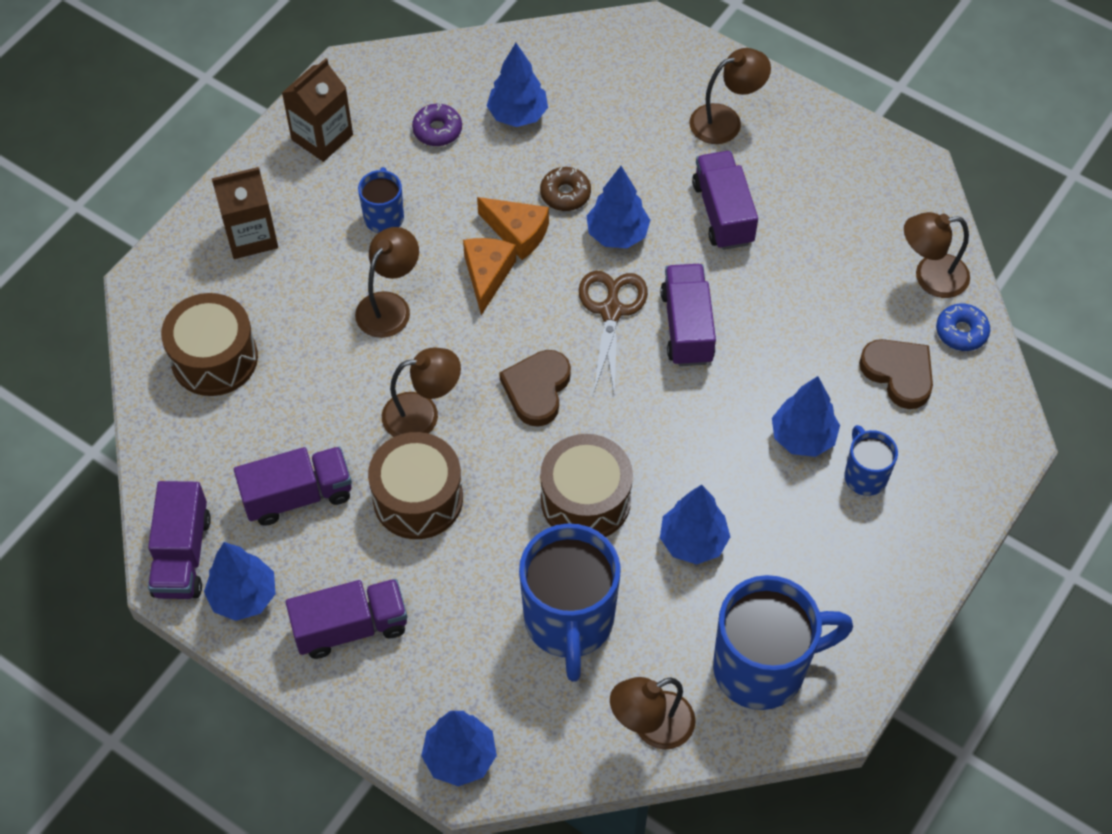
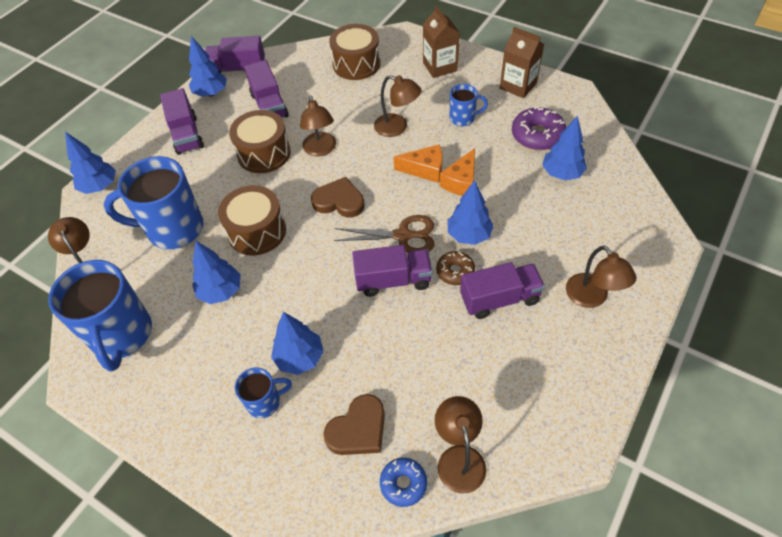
camera: 90 degrees right, 5 degrees down
(437, 130) = (537, 135): purple donut -> purple donut, size x1.61
(565, 194) = (498, 204): brown donut -> brown donut (455, 271)

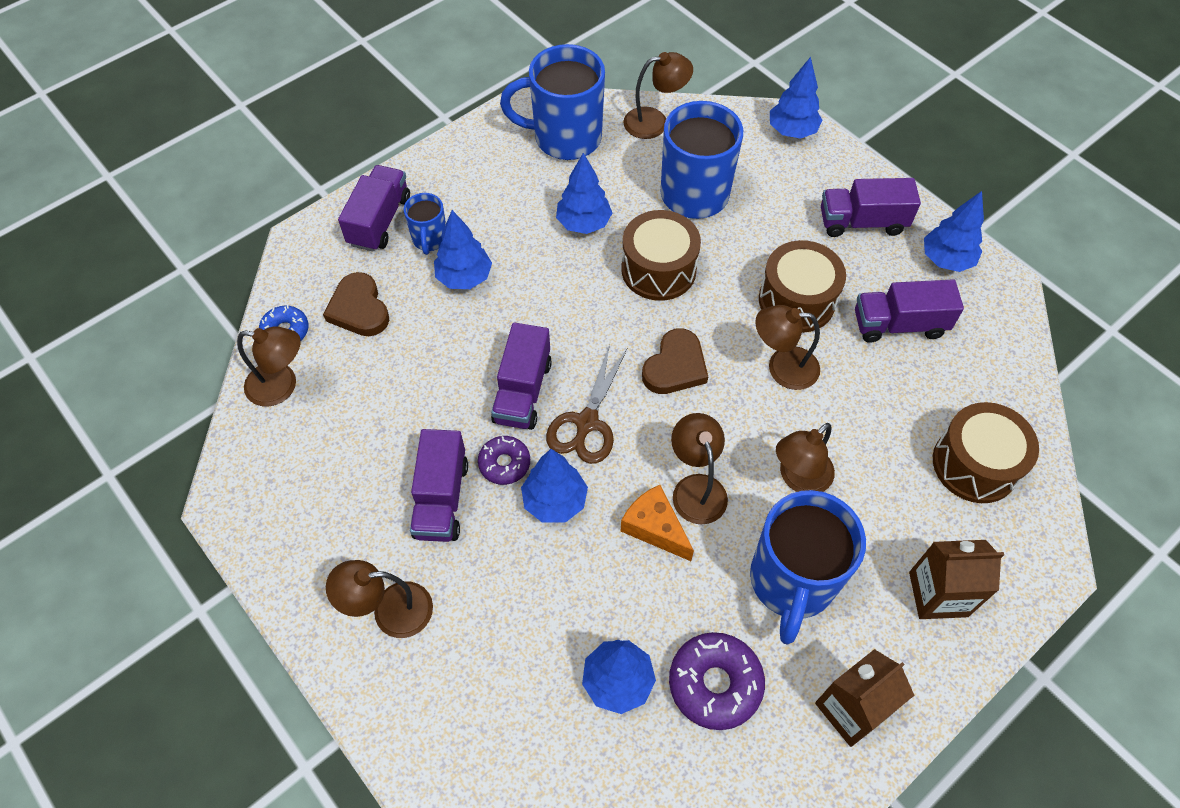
camera: 105 degrees right, 5 degrees up
(238, 69) = (998, 300): purple truck -> purple truck (379, 221)
(425, 170) = (696, 488): orange cheese -> brown lamp
(455, 271) = (504, 463): brown donut -> purple donut
(463, 118) = (791, 582): blue mug -> blue mug, size x1.99

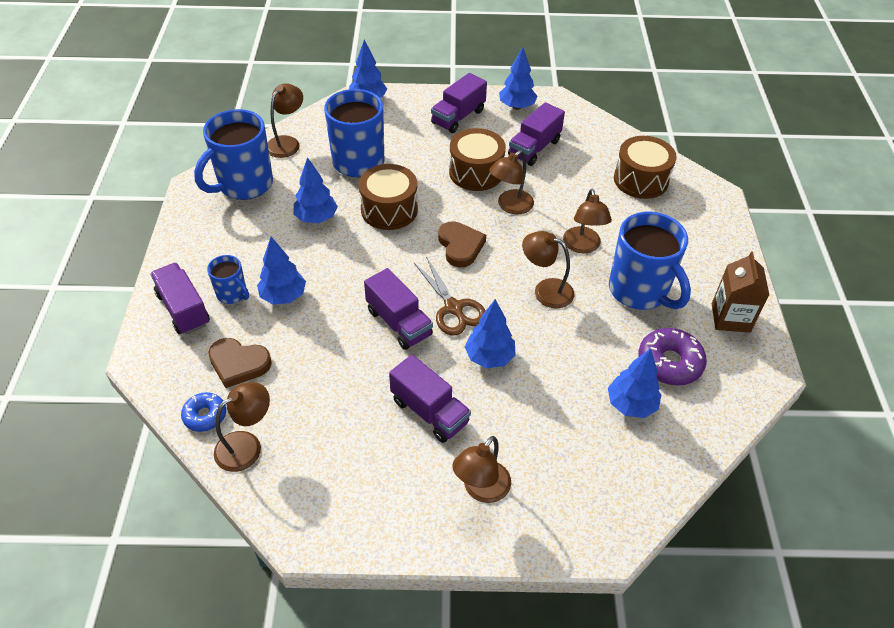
camera: 50 degrees left, 10 degrees down
(504, 463) = (439, 364): purple donut -> none
(654, 528) = (552, 324): orange cheese -> none
(938, 594) = (697, 242): brown carton -> none

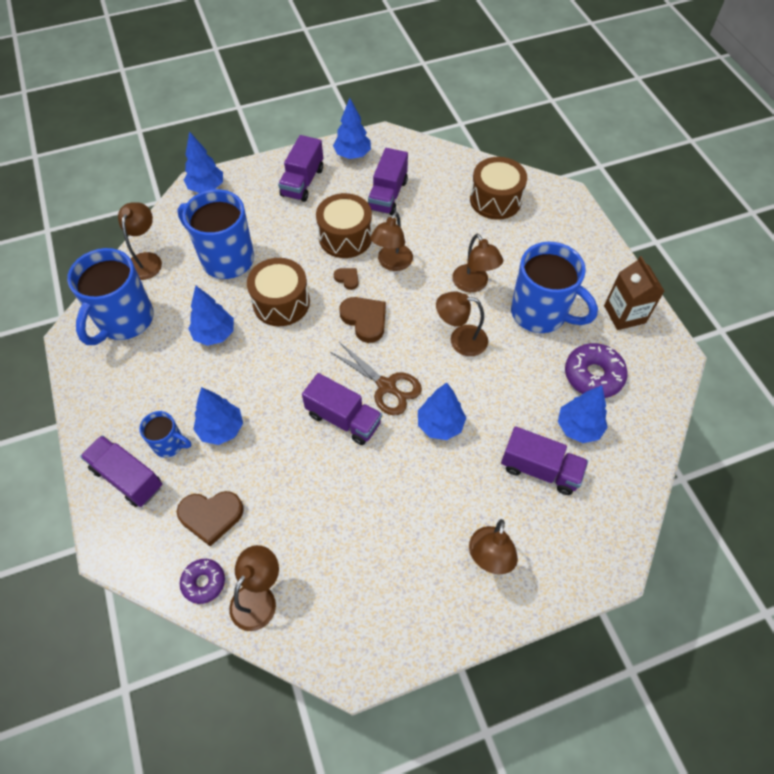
camera: 20 degrees left, 10 degrees up
(205, 415) = (204, 582): blue donut -> purple donut
(429, 411) = (411, 499): purple truck -> purple truck (540, 469)
(460, 207) = (347, 279): none -> brown heart

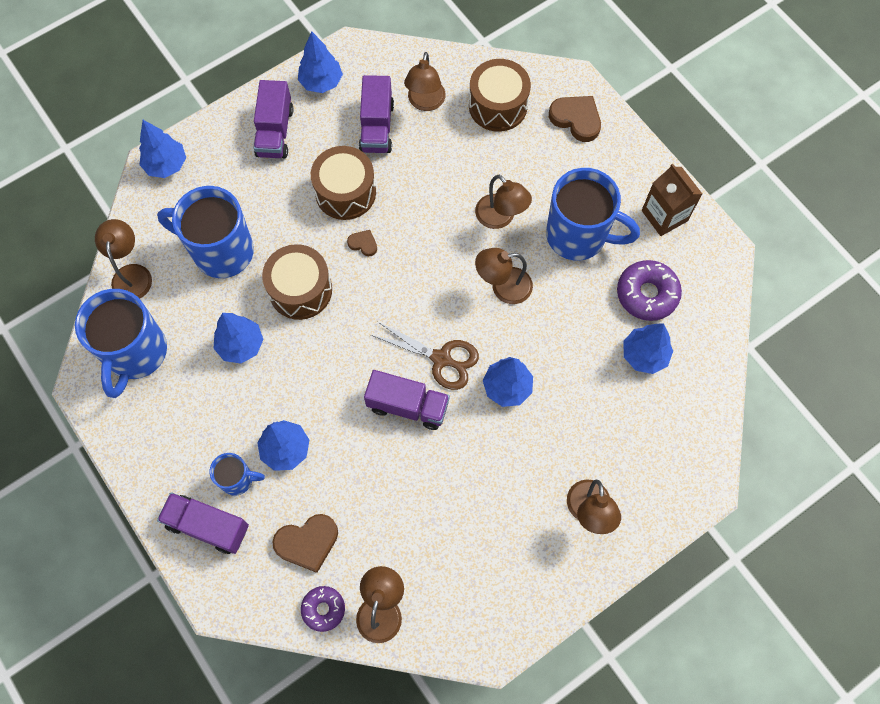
camera: 15 degrees left, 10 degrees up
(365, 320) = (397, 288): brown heart -> brown heart (576, 119)
(392, 263) = (406, 213): brown lamp -> brown lamp (425, 102)
(540, 469) = (616, 409): purple truck -> none

